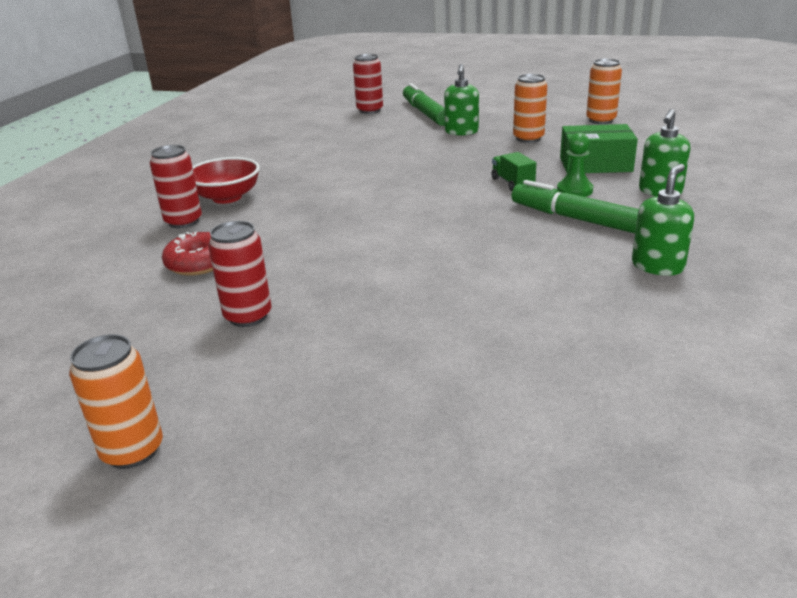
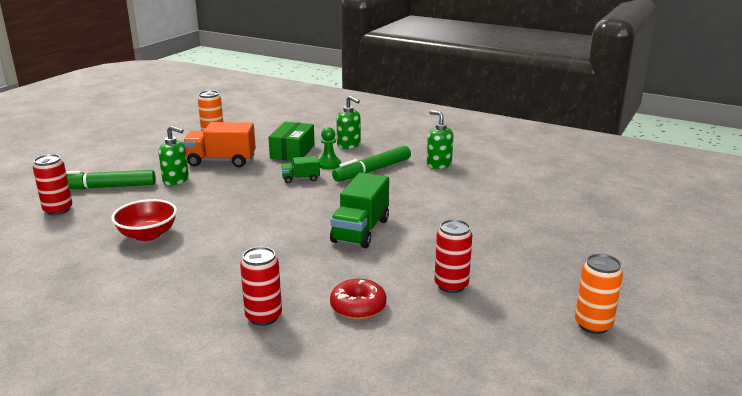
camera: 80 degrees left, 5 degrees down
(227, 197) = (223, 293): red bowl -> red bowl (147, 235)
(382, 239) = (360, 231): none -> green truck
(528, 138) = (221, 161): orange can -> orange truck

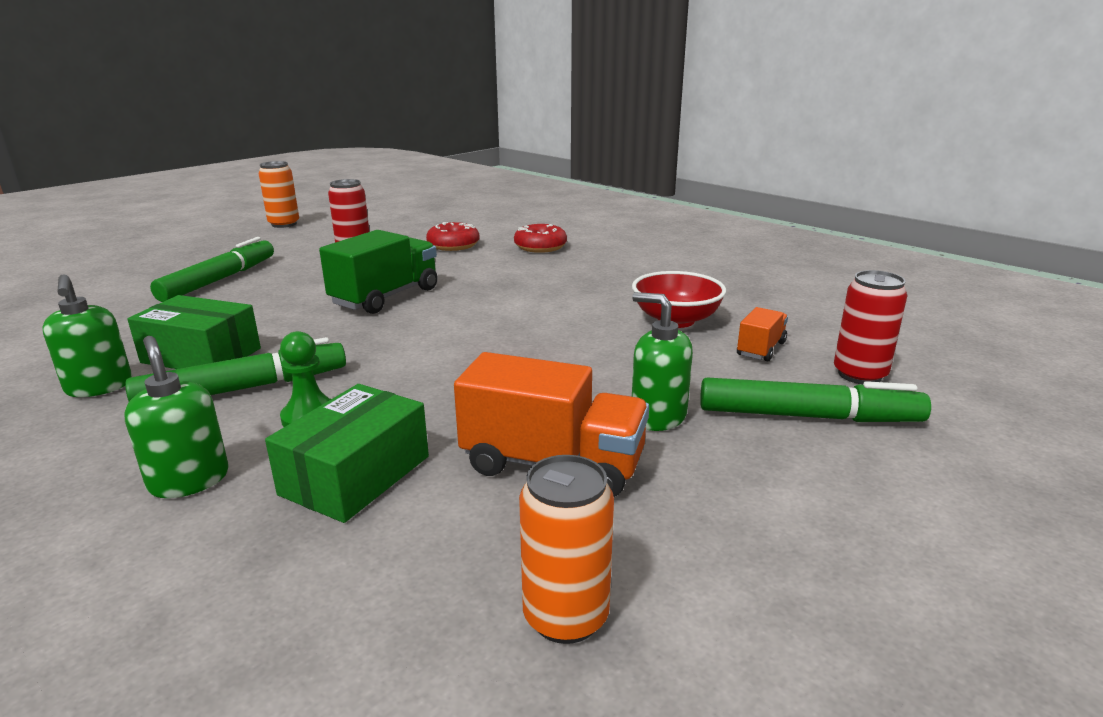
camera: 165 degrees left, 0 degrees up
(103, 219) = (761, 349): none -> orange truck
(263, 317) = (540, 247): red can -> red donut
(301, 179) = (399, 387): green truck -> none
(418, 181) = (201, 355): none -> green box
(505, 231) = (219, 280): none -> green marker

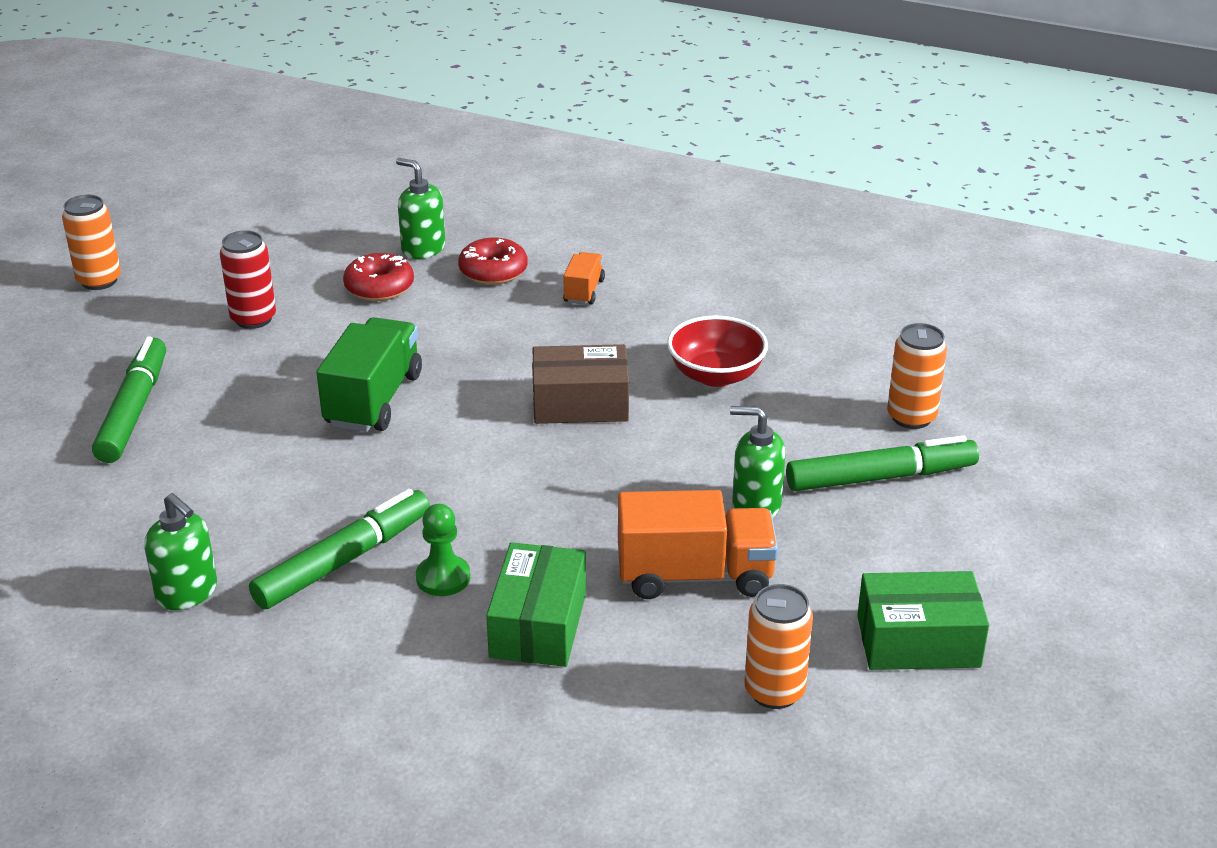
camera: 20 degrees left, 10 degrees up
(189, 480) = (398, 664): green soap dispenser -> green soap dispenser (423, 249)
(201, 355) = (250, 530): green box -> green box (918, 641)
(544, 321) = (580, 403): none -> brown box
(761, 349) = (814, 401): orange truck -> orange truck (584, 291)
(859, 375) = (911, 417): red can -> orange can

